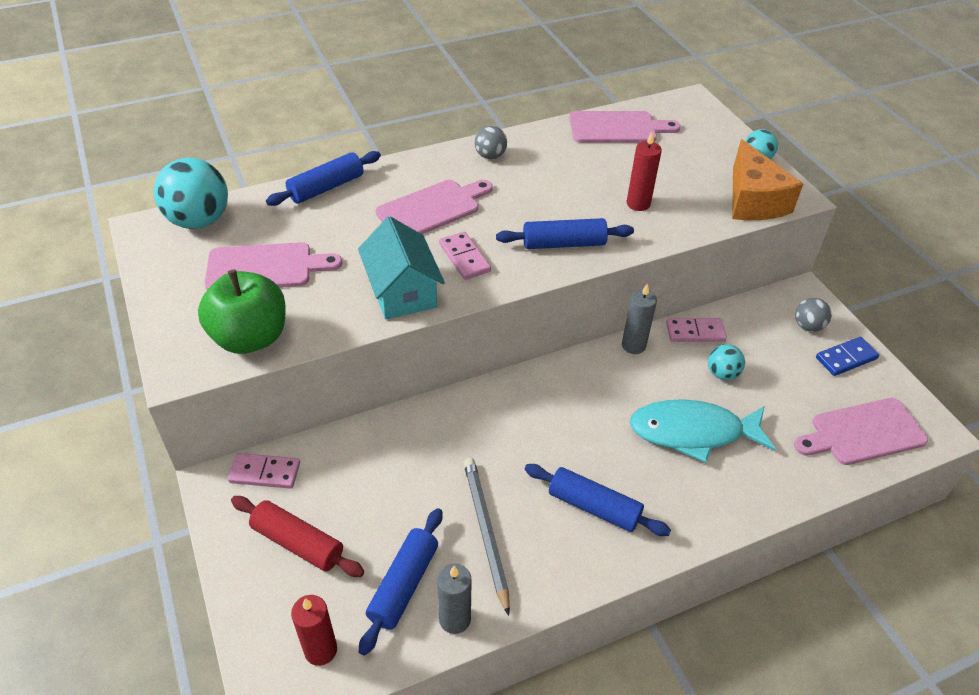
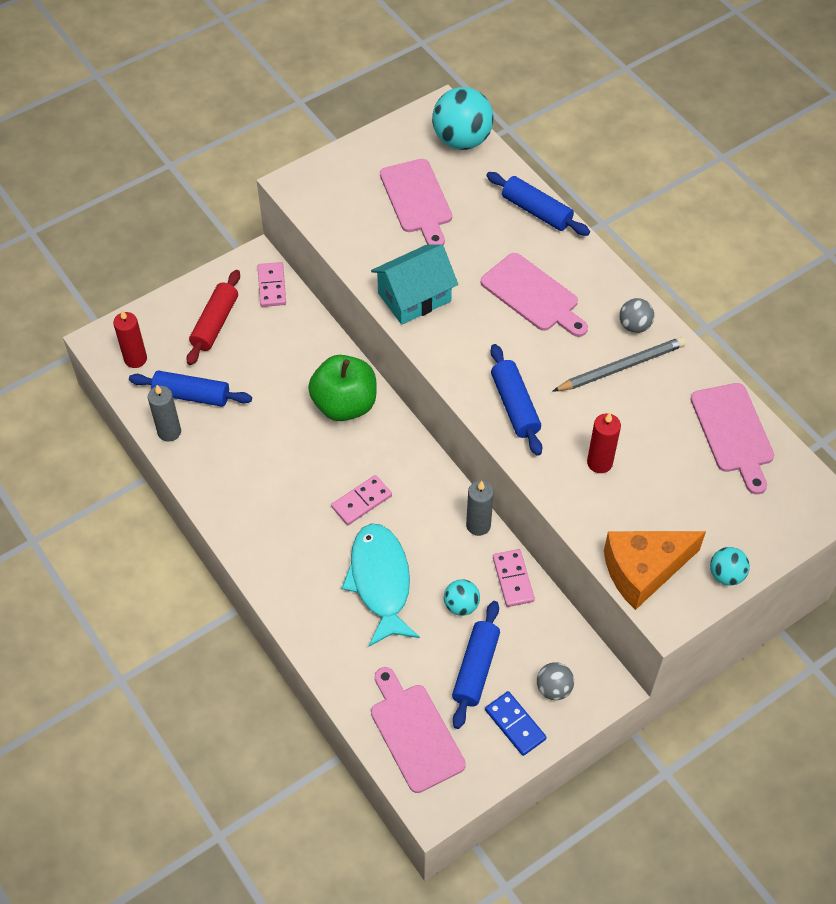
camera: 80 degrees right, 10 degrees up
(250, 337) = (336, 214): green apple -> green apple (344, 404)
(464, 258) = (471, 332): pink domino -> pink domino (361, 501)
(485, 532) = (245, 438): grey pencil -> grey pencil (621, 367)
(594, 506) = (283, 510): blue rolling pin -> blue rolling pin (476, 669)

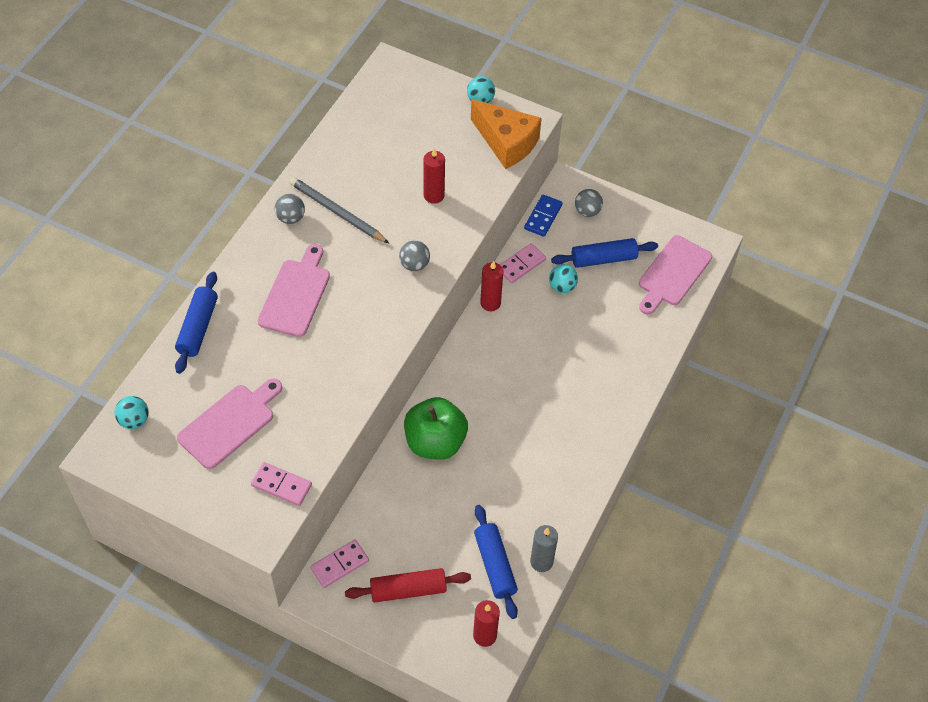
camera: 120 degrees left, 0 degrees up
(361, 501) = (518, 387): pink domino -> pink domino (281, 485)
(380, 582) = (576, 343): turquoise fish -> none
(414, 297) = (344, 376): turquoise house -> none
(462, 140) = (134, 420): turquoise ball -> turquoise ball, size x0.52
(478, 525) = (490, 303): grey candle -> red candle
(514, 406) = (414, 264): blue rolling pin -> grey ball
(515, 724) = (627, 222): blue domino -> blue domino (543, 217)
(733, 432) = (359, 129): pink cutting board -> none

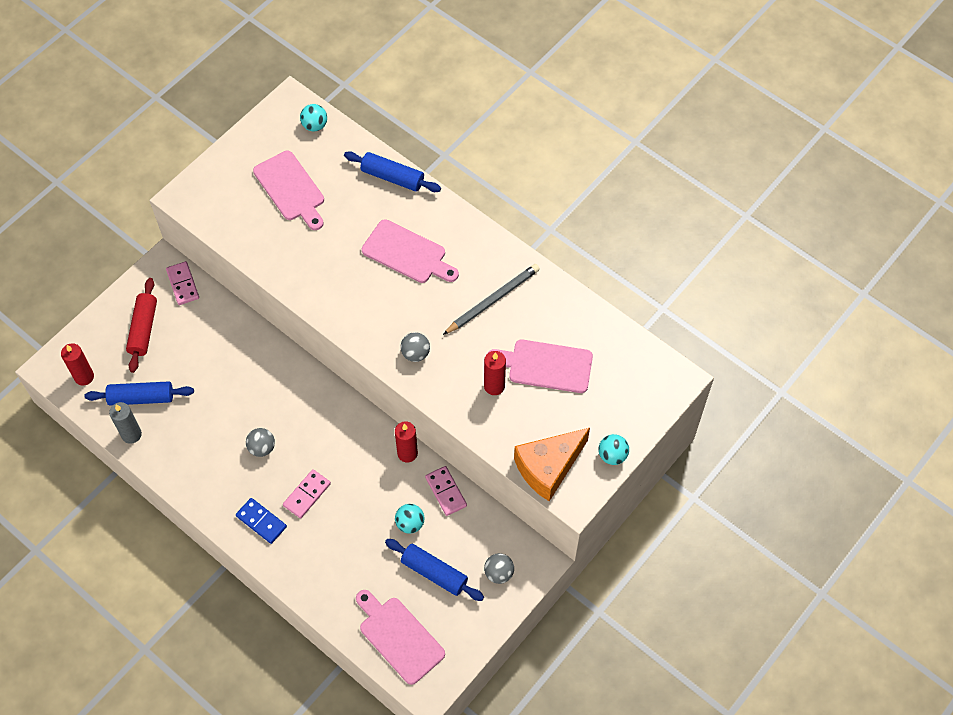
camera: 105 degrees right, 5 degrees up
(281, 485) = (221, 217): pink domino -> pink domino (307, 494)
(290, 218) = (495, 261): grey ball -> grey ball (262, 448)
(401, 160) = (545, 366): none -> pink cutting board
(435, 442) = (272, 376): green apple -> none
(543, 217) = (501, 527): blue domino -> blue domino (261, 521)
(603, 259) = (434, 573): blue rolling pin -> blue rolling pin turned 60 degrees counterclockwise

